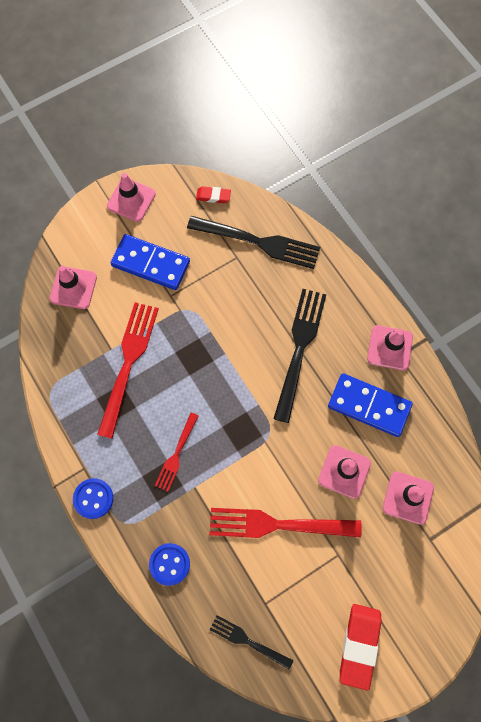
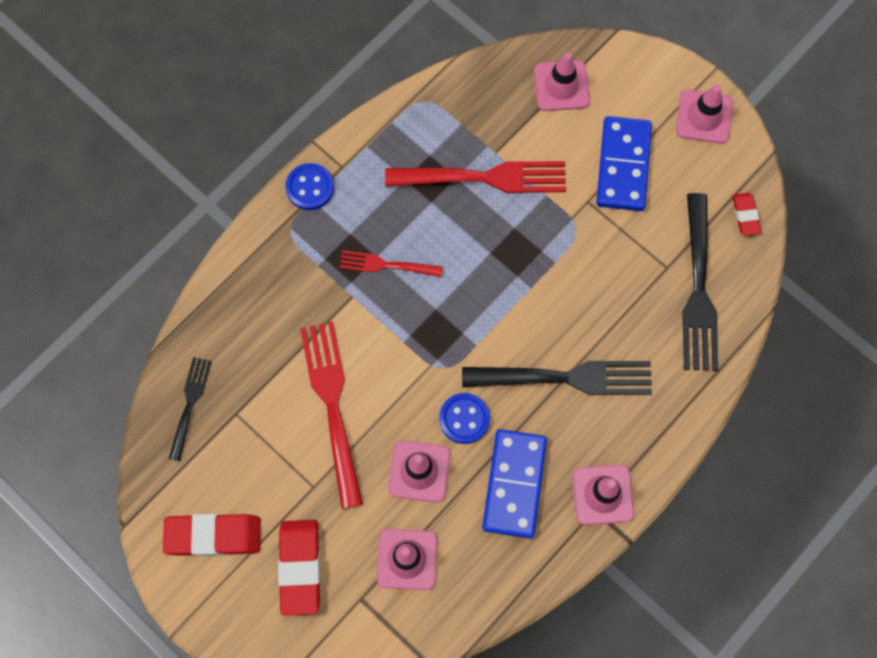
camera: 75 degrees right, 0 degrees up
(169, 564) = (256, 293): blue button -> blue button (464, 419)
(398, 581) = (300, 567): none -> red eraser

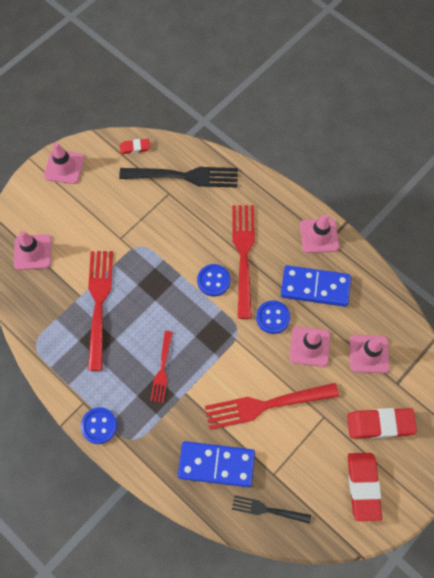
camera: 90 degrees left, 5 degrees down
(522, 334) = (213, 281): none -> blue button
(565, 378) = (243, 255): black fork -> red fork
(623, 165) = (96, 216): blue domino -> blue domino (216, 465)

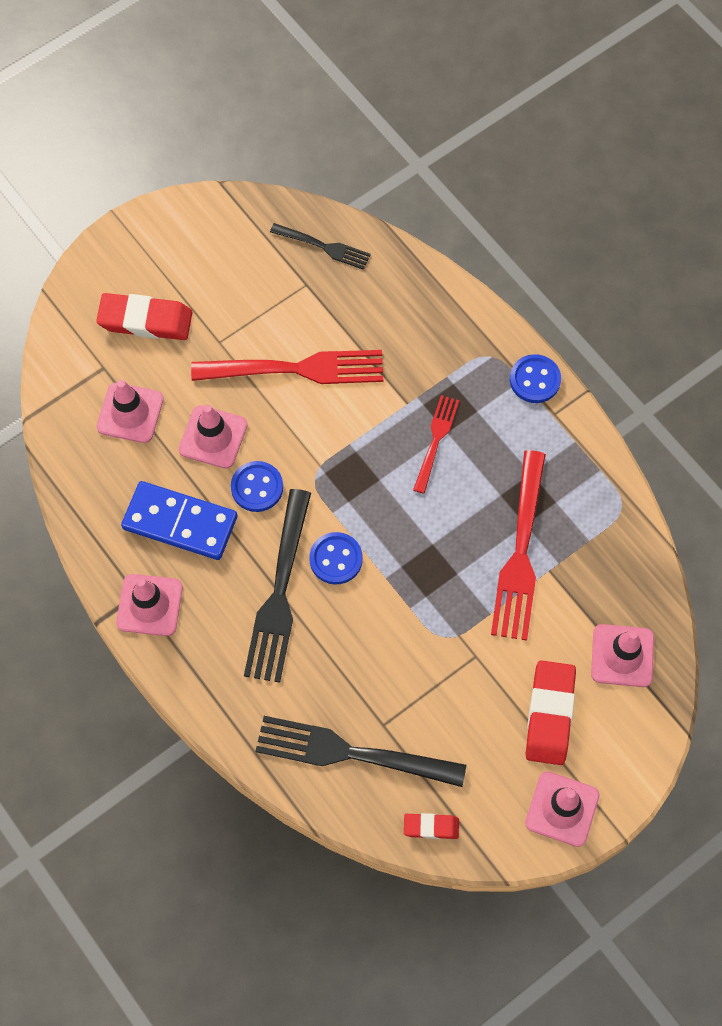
camera: 170 degrees left, 0 degrees up
(216, 465) = (380, 307): blue domino -> none
(243, 255) = (279, 593): red fork -> black fork
(363, 486) = (193, 253): red eraser -> red eraser (550, 714)

